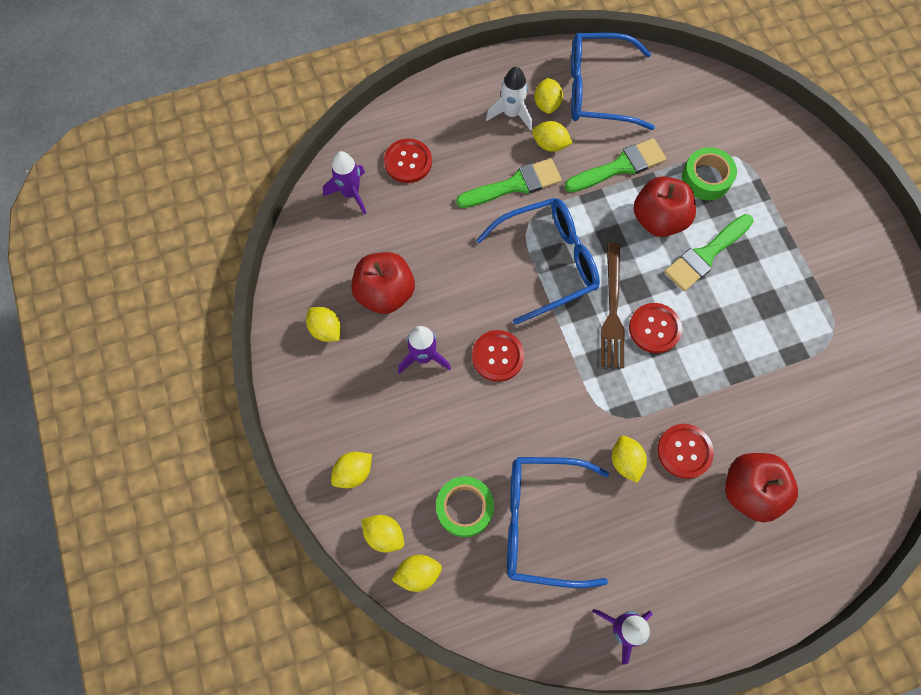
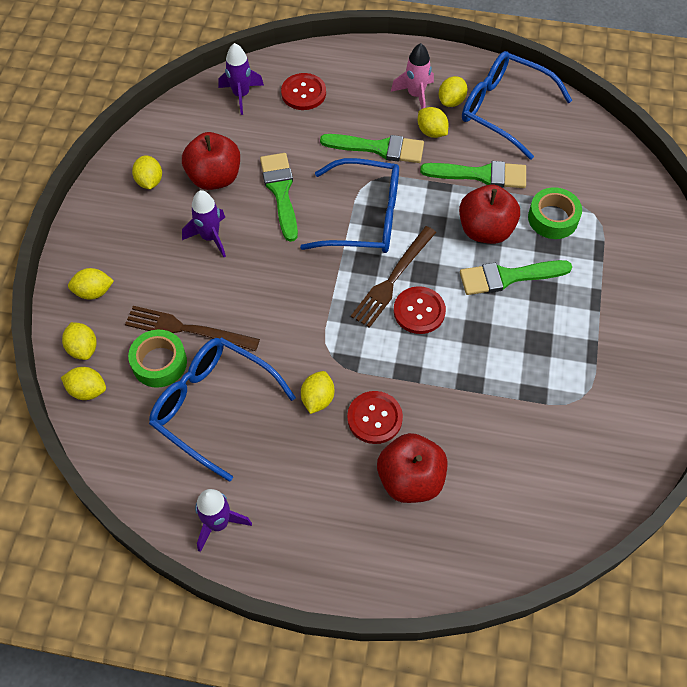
camera: 30 degrees right, 10 degrees down
(456, 275) = (280, 191): none -> green brush
(466, 460) = (187, 329): none -> brown fork
(497, 356) = (270, 266): red button -> none
(511, 114) = (415, 95): white rocket -> pink rocket

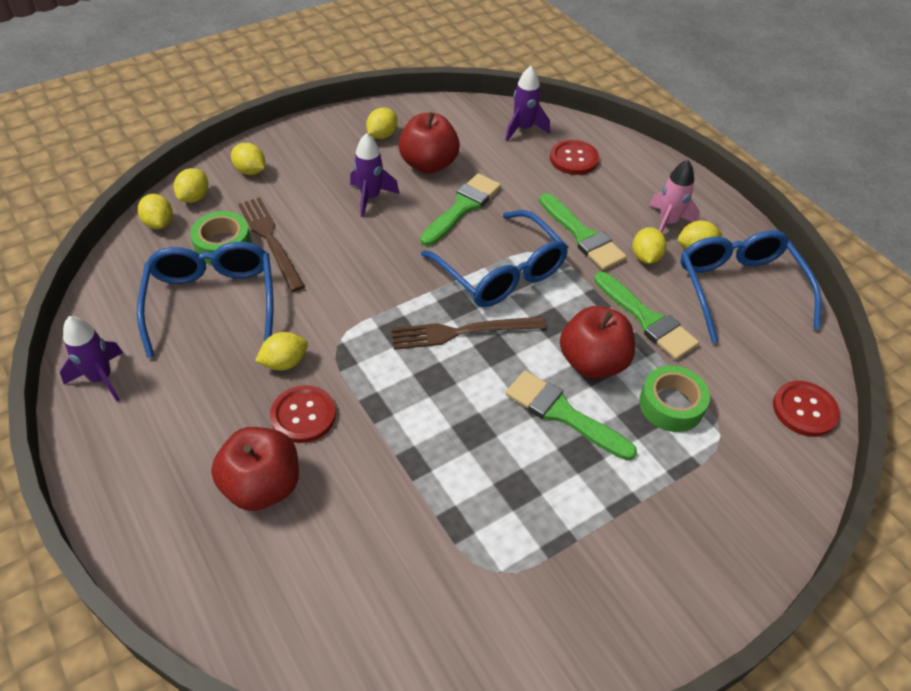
camera: 45 degrees right, 10 degrees down
(419, 311) = (449, 372): red button -> red button (804, 410)

